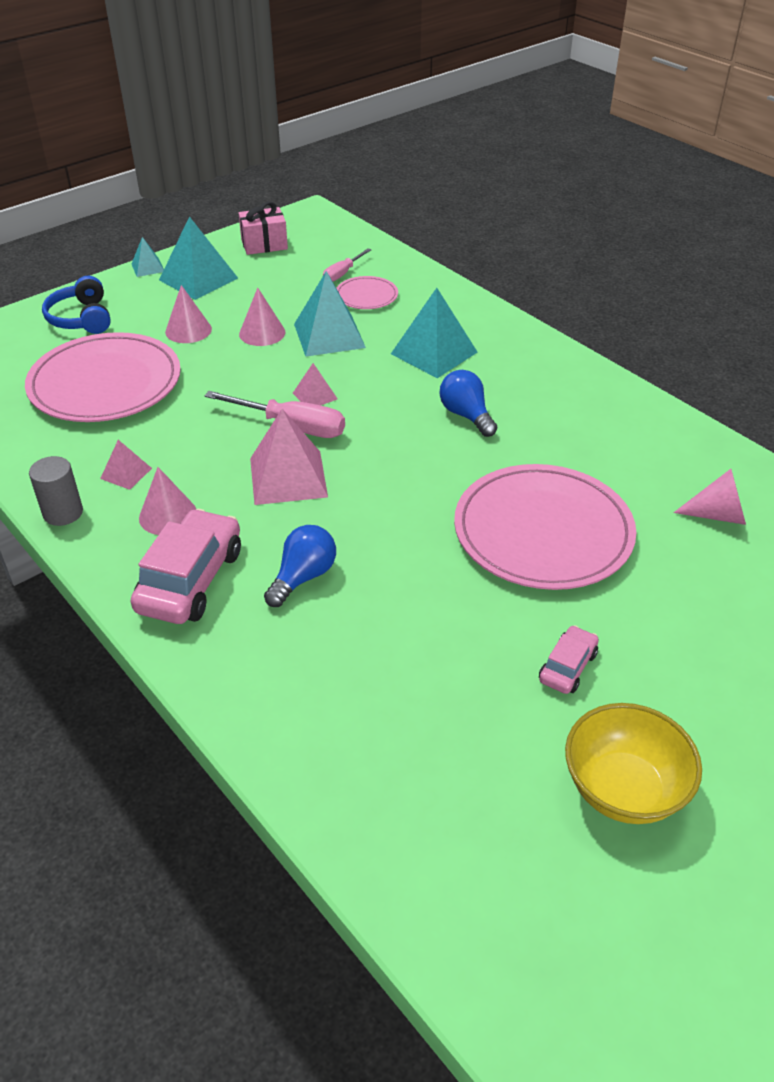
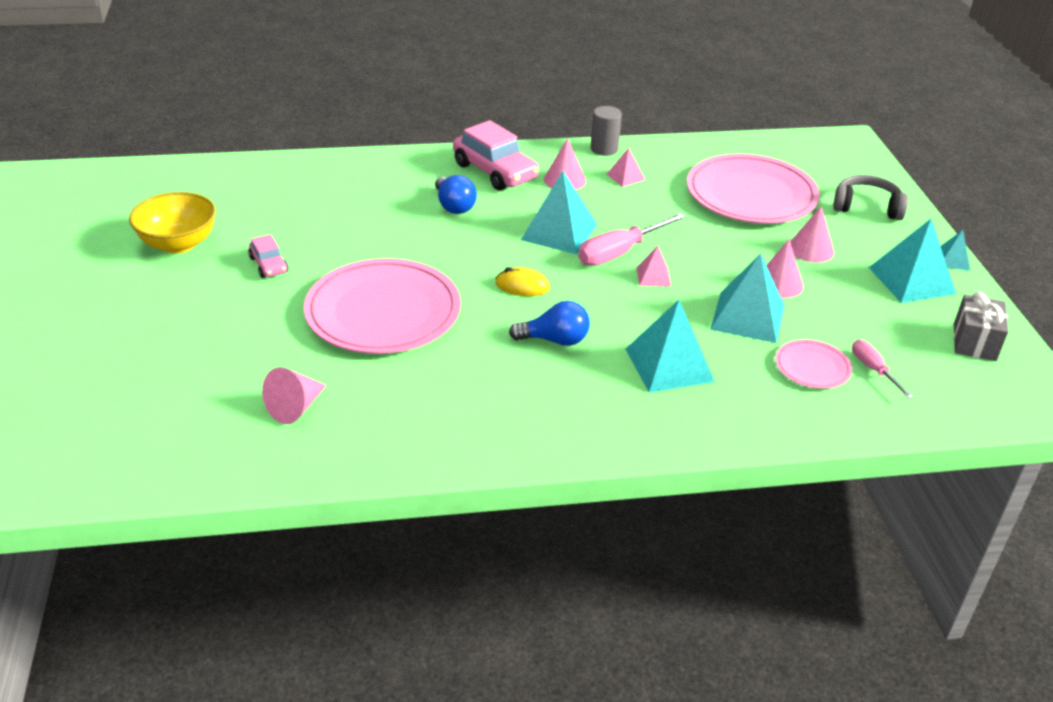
camera: 120 degrees right, 5 degrees down
(81, 318) = (867, 207): blue headphones -> grey headphones
(264, 244) = (974, 342): pink gift -> grey gift
(288, 477) = (559, 232): pink pyramid -> turquoise pyramid
(407, 463) = (522, 286): none -> yellow mouse

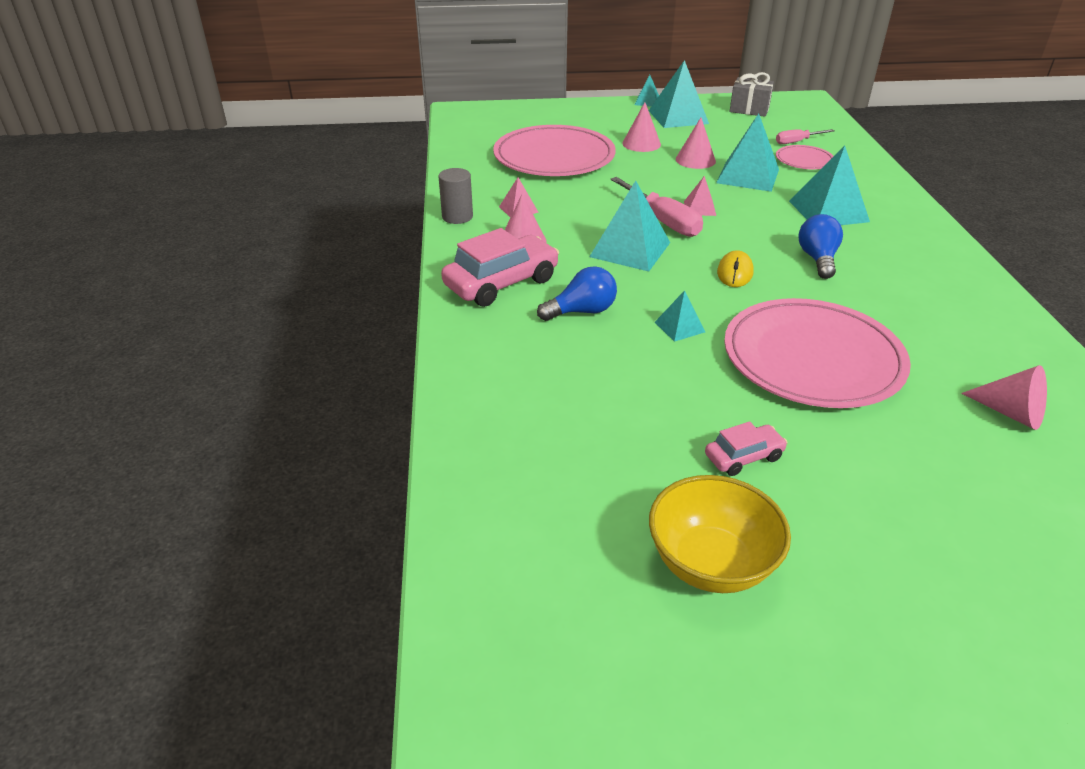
camera: 85 degrees left, 0 degrees up
(431, 250) = (679, 327): none -> turquoise pyramid
(867, 207) = (573, 118): grey headphones -> none

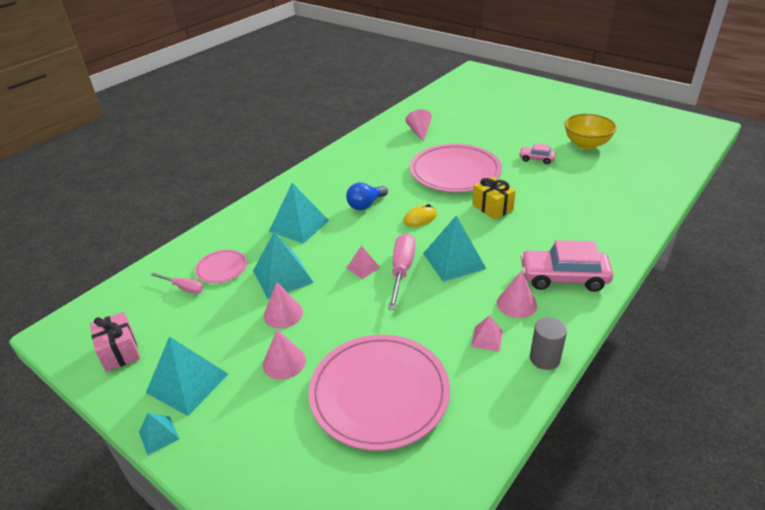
camera: 135 degrees left, 0 degrees up
(582, 311) = (533, 237): blue light bulb -> none
(679, 327) = (492, 207): turquoise pyramid -> yellow gift
(749, 109) = (120, 351): grey gift -> pink gift

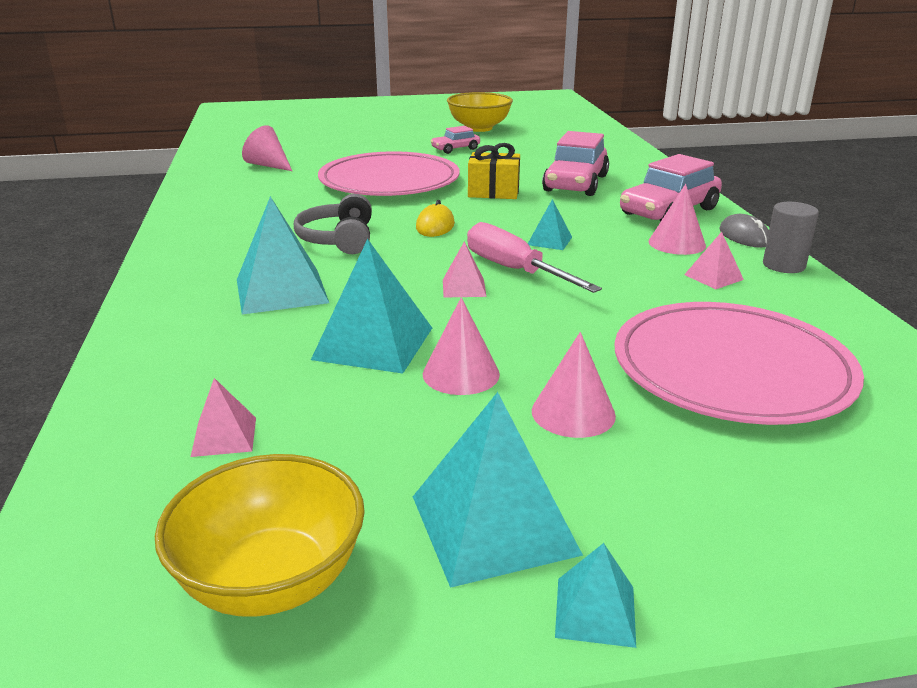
camera: 50 degrees left, 10 degrees down
(120, 351) = (272, 580): pink gift -> yellow bowl
(184, 288) = (224, 436): pink screwdriver -> pink pyramid
(222, 268) = (248, 383): pink plate -> none
(366, 205) = (338, 239): blue light bulb -> grey headphones
(454, 260) = (549, 241): turquoise pyramid -> turquoise pyramid, size x0.51
(552, 224) = (575, 183): none -> pink car
(569, 324) = (744, 236): none -> grey mouse

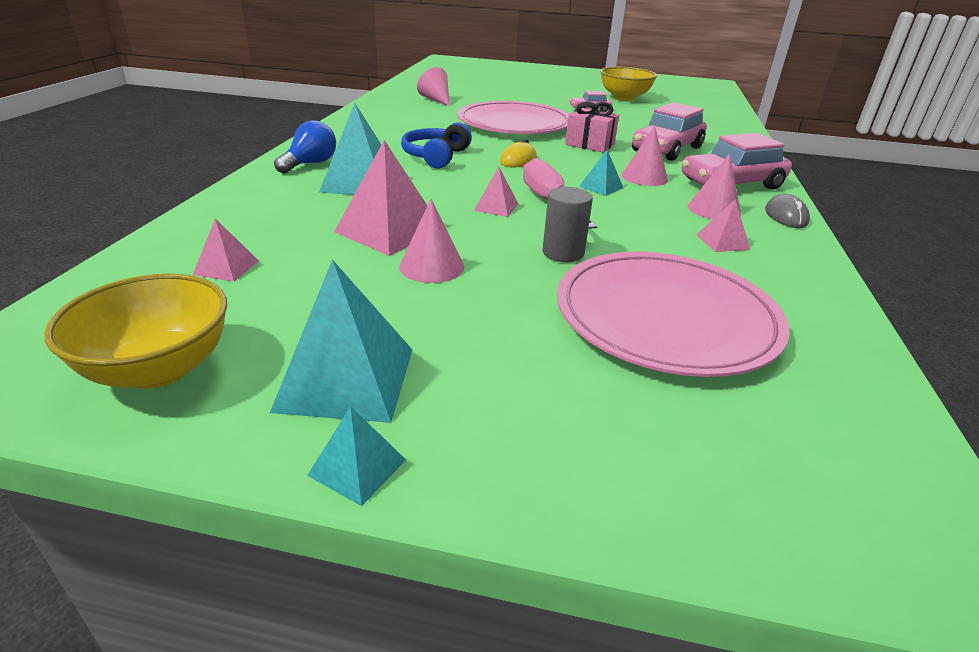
camera: 20 degrees right, 5 degrees up
(193, 279) = (310, 164): none -> blue light bulb
(338, 239) = (435, 156): grey headphones -> blue headphones
(373, 343) = (389, 230): turquoise pyramid -> pink pyramid
(493, 192) = (589, 144): yellow gift -> pink gift
(573, 413) = (491, 316): pink cone -> pink cone (644, 177)
(783, 265) = (802, 246): grey cylinder -> grey cylinder (563, 253)

